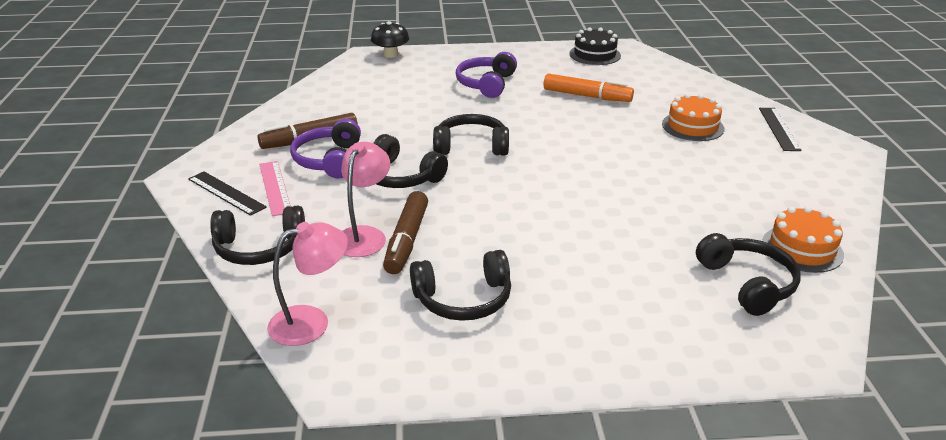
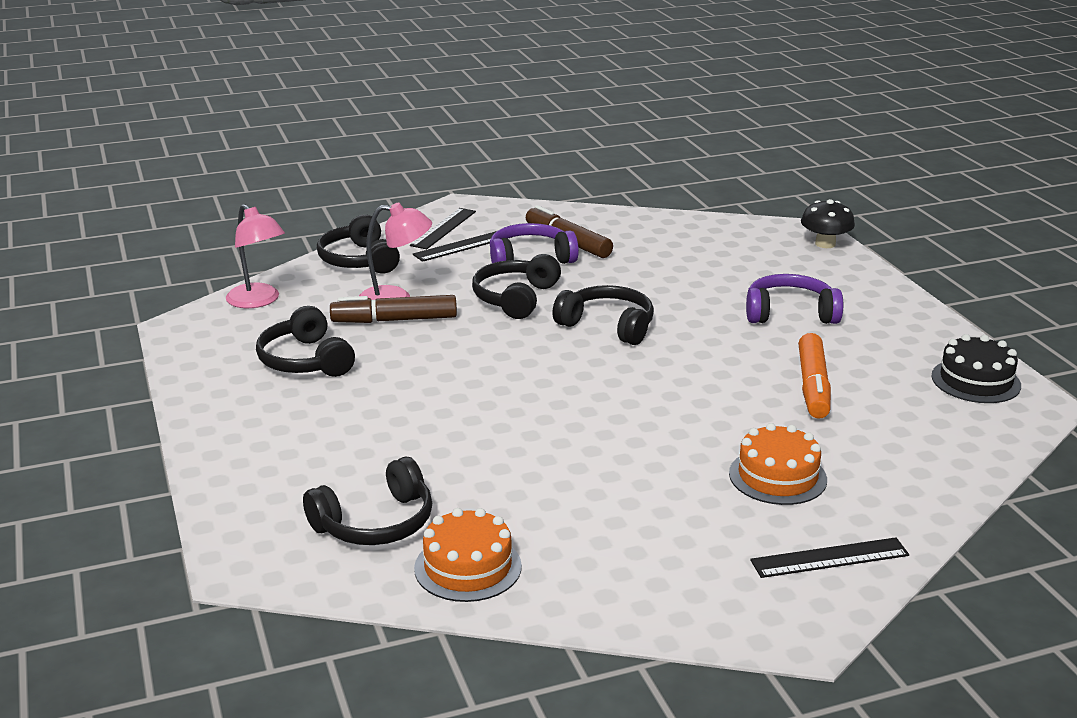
camera: 75 degrees right, 5 degrees down
(275, 187) = (463, 246): pink ruler -> black ruler
(471, 146) = (608, 326): black headphones -> black headphones turned 45 degrees counterclockwise

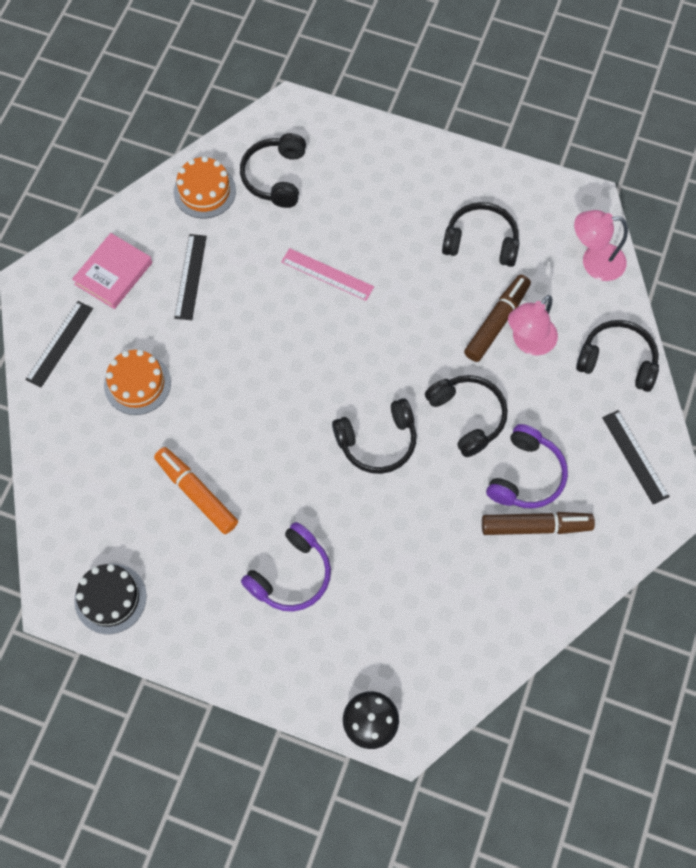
camera: 130 degrees right, 40 degrees up
(463, 246) = (588, 447): black ruler -> black ruler (190, 276)
(468, 426) = (327, 274): none -> pink ruler
(684, 572) = (113, 273): none -> pink book

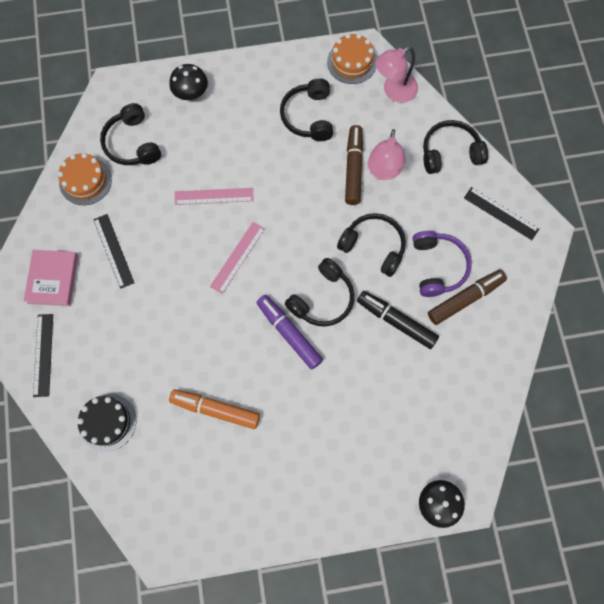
camera: 30 degrees left, 5 degrees up
(110, 598) = (199, 524): black cake -> black cake (107, 422)
(137, 384) = (122, 352): orange cake -> orange cake (351, 62)
(291, 575) = (319, 430): purple headphones -> none
(314, 350) = (238, 257): none -> pink ruler
(320, 458) = (289, 333): none -> purple marker
(368, 154) = (191, 92): none -> black mushroom
(443, 508) = (396, 321): none -> black marker
(481, 242) = (308, 116): black headphones -> black headphones turned 75 degrees counterclockwise

